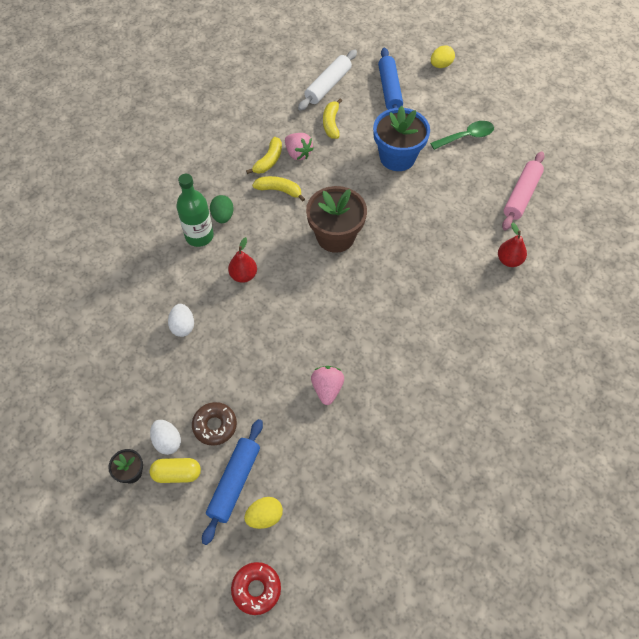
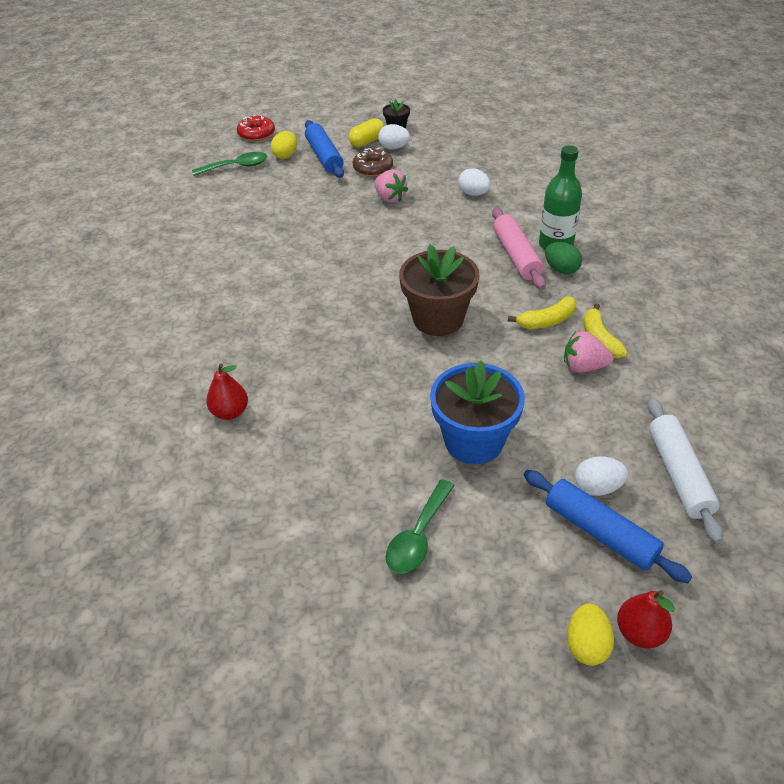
camera: 140 degrees right, 15 degrees down
(243, 275) = (476, 244): red pear -> red pear (639, 632)
(322, 537) = (236, 167): none -> green spoon
(327, 389) = (314, 224): pink strawberry -> pink strawberry (390, 198)
(331, 123) = (601, 426): yellow banana -> none
(368, 103) = (597, 487): none -> white egg
(521, 195) = (271, 501): pink rolling pin -> pink rolling pin (516, 255)

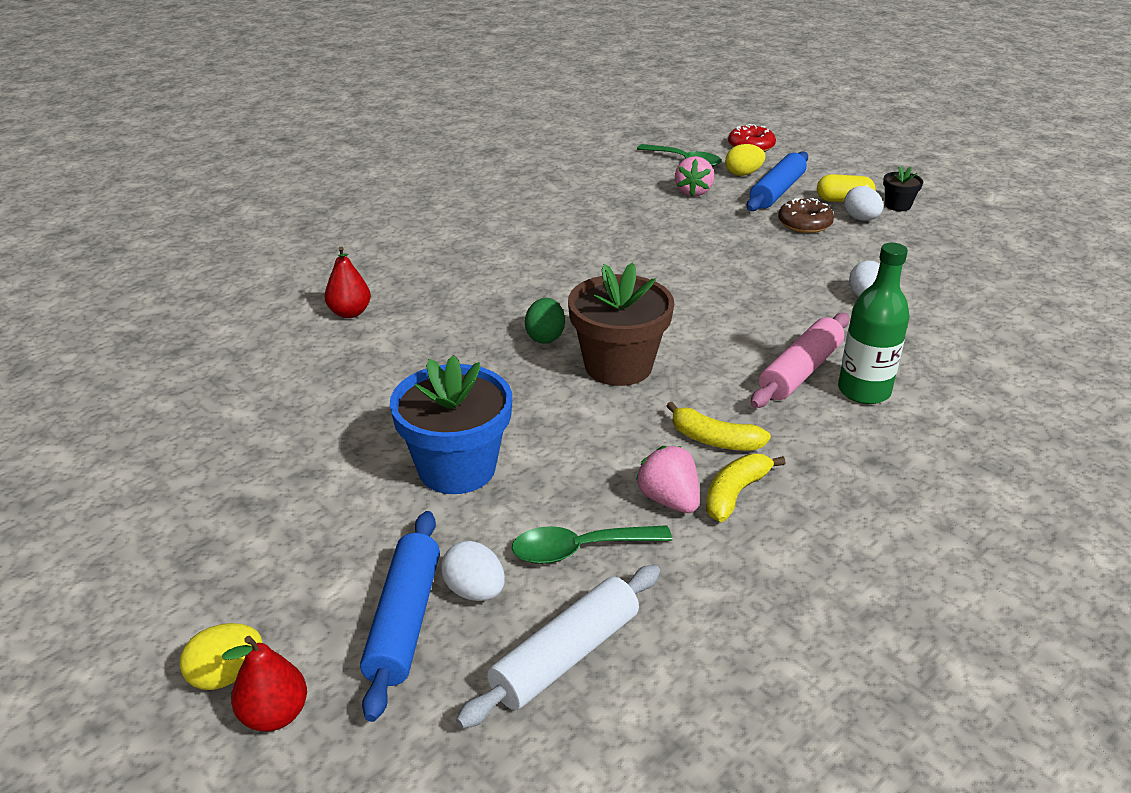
camera: 50 degrees right, 10 degrees down
(390, 198) = (771, 254): pink strawberry -> pink strawberry (693, 192)
(418, 536) = (289, 488): green spoon -> green spoon (580, 549)
(561, 269) = (824, 413): green egg -> green egg (545, 337)

